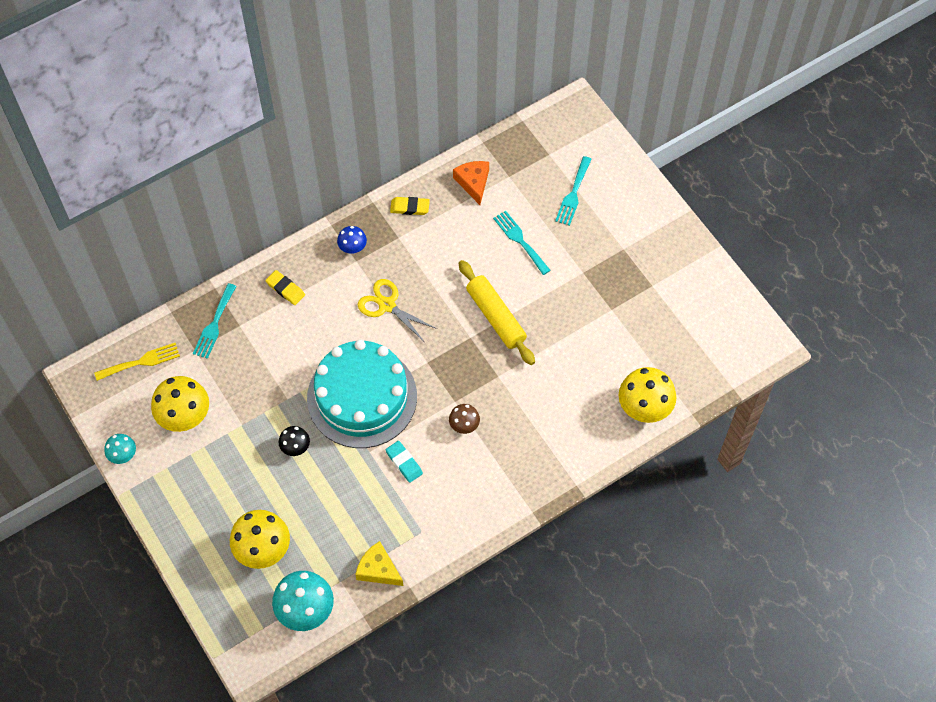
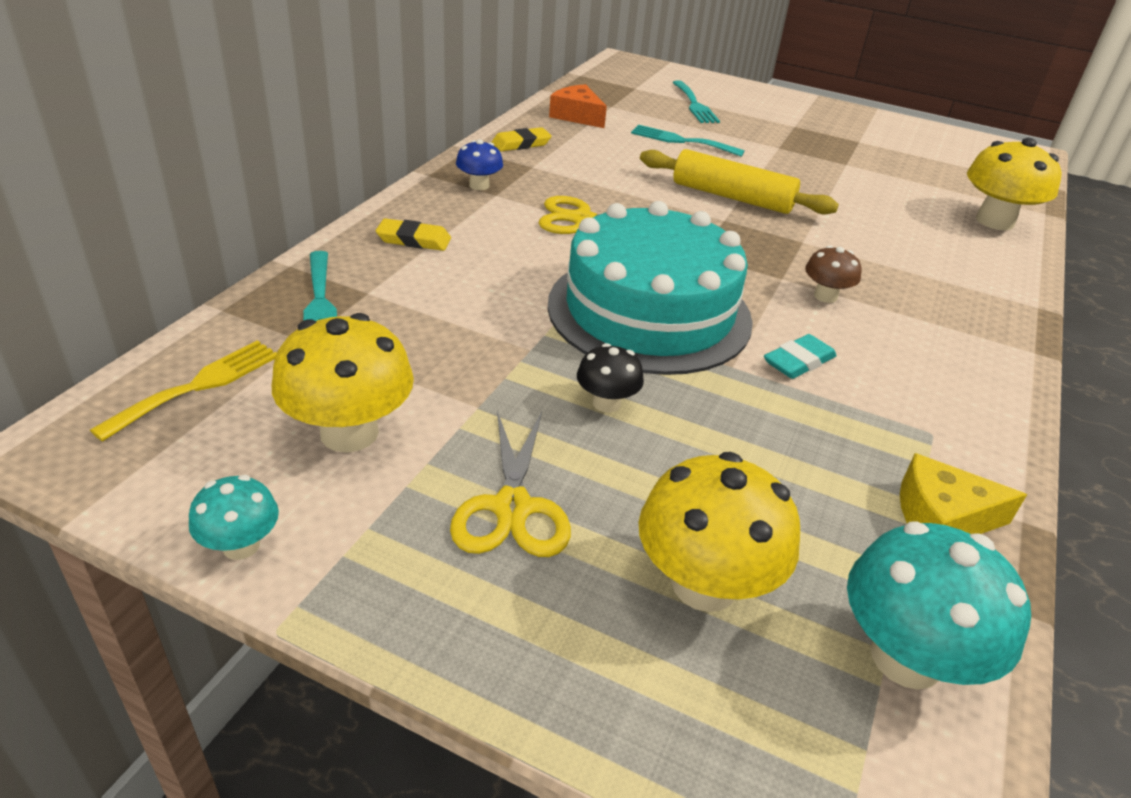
camera: 35 degrees left, 25 degrees down
(221, 483) = (512, 508): none -> yellow scissors
(404, 462) = (798, 361): turquoise eraser -> turquoise eraser turned 60 degrees counterclockwise

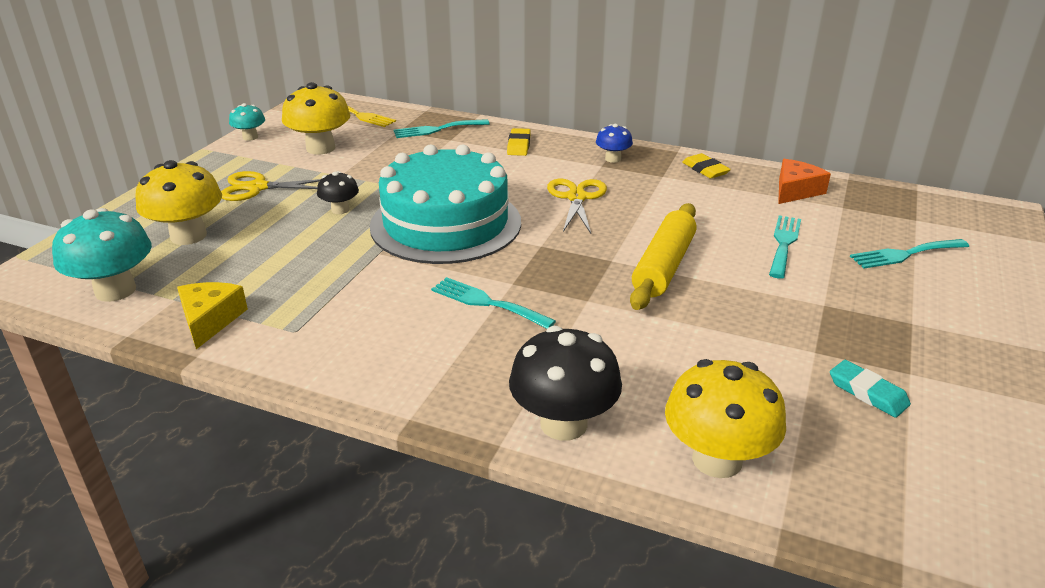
camera: 90 degrees right, 5 degrees down
(798, 361) = (387, 280): turquoise eraser -> turquoise eraser (867, 392)
(825, 296) = (487, 303): brown mushroom -> turquoise fork
(993, 275) = (563, 424): none -> black mushroom

